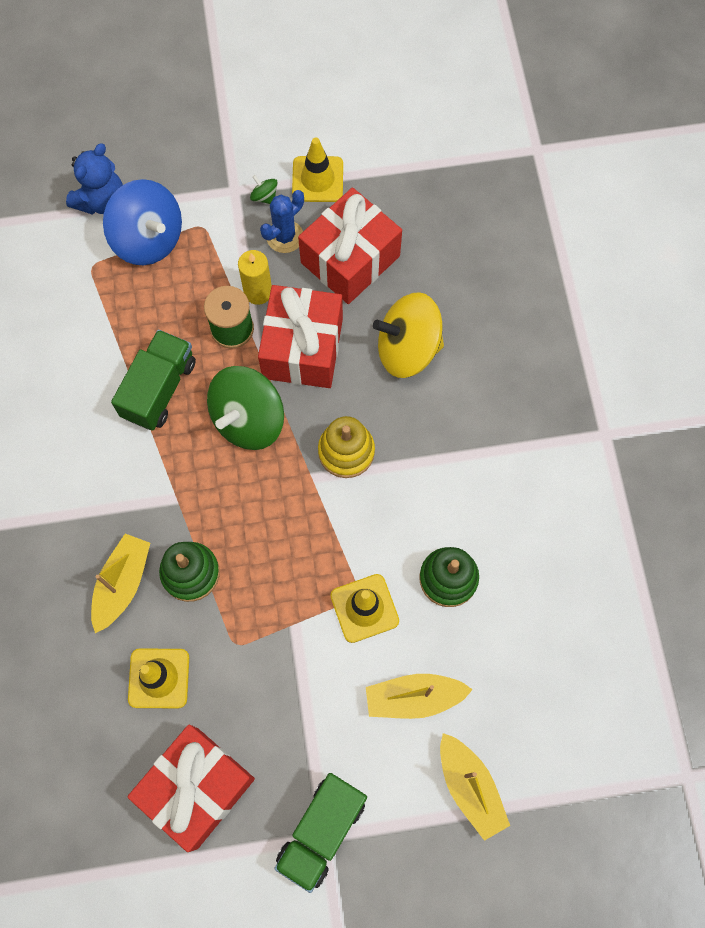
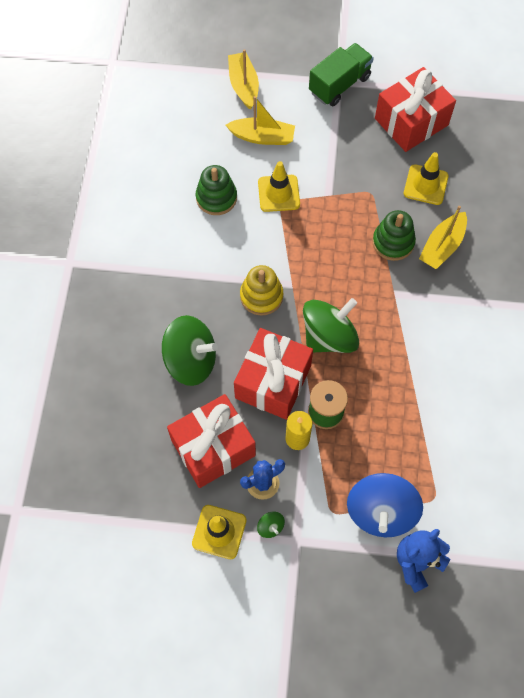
camera: 165 degrees left, 5 degrees down
(148, 239) = (381, 512): blue spinning top -> blue spinning top turned 135 degrees counterclockwise
(159, 389) = (393, 377): green truck -> none
(407, 349) = (191, 360): yellow spinning top -> green spinning top

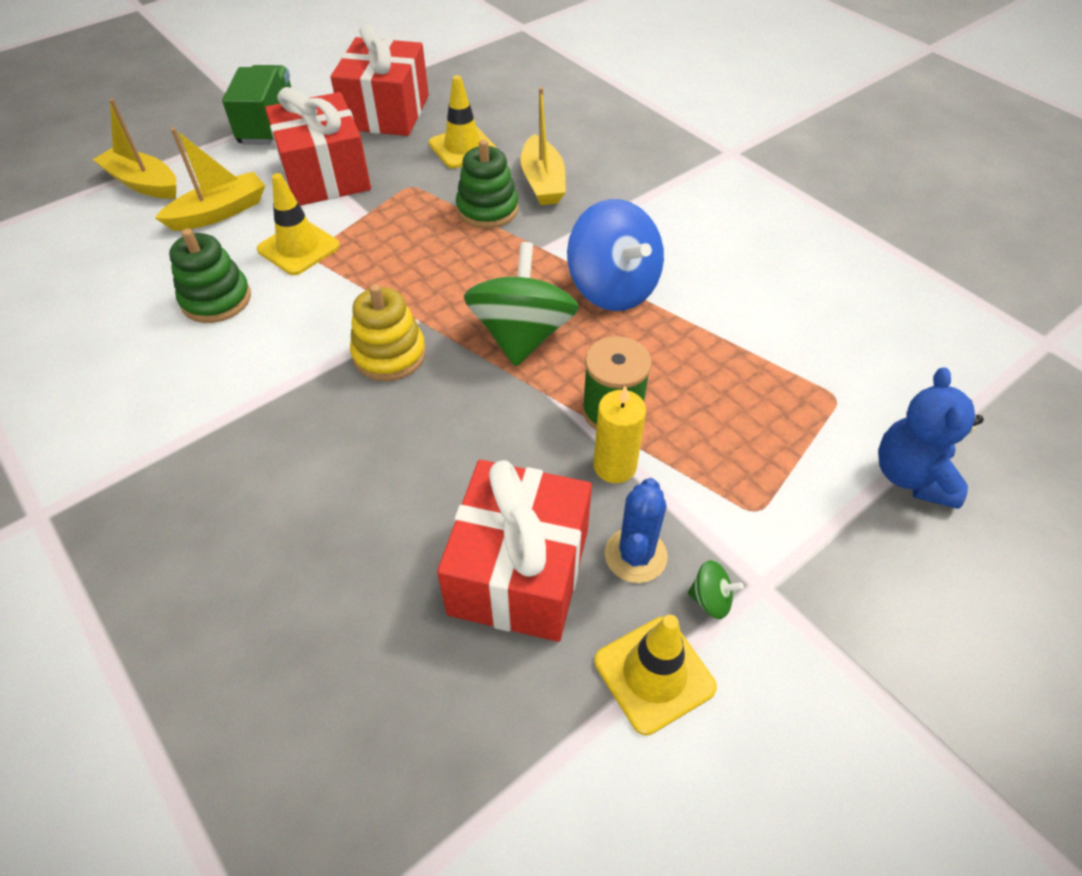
camera: 45 degrees left, 15 degrees down
(191, 360) = (368, 492): green spinning top -> none
(273, 382) = (509, 430): red gift -> red gift (325, 175)
(381, 512) = (806, 460): blue spinning top -> blue spinning top (613, 288)

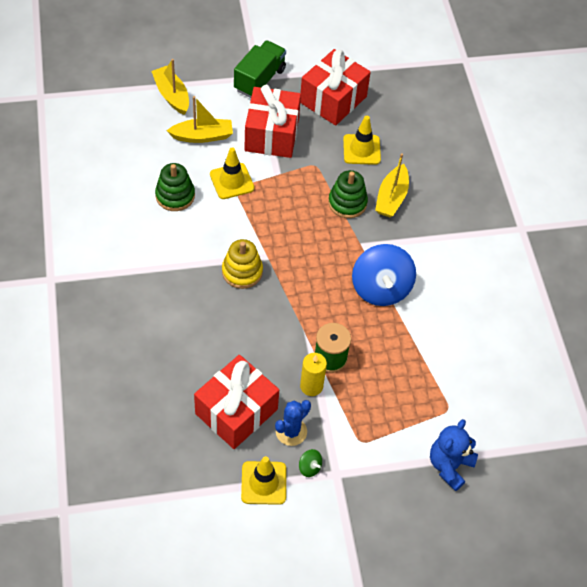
camera: 25 degrees right, 5 degrees up
(522, 335) = (314, 293): green spinning top -> none

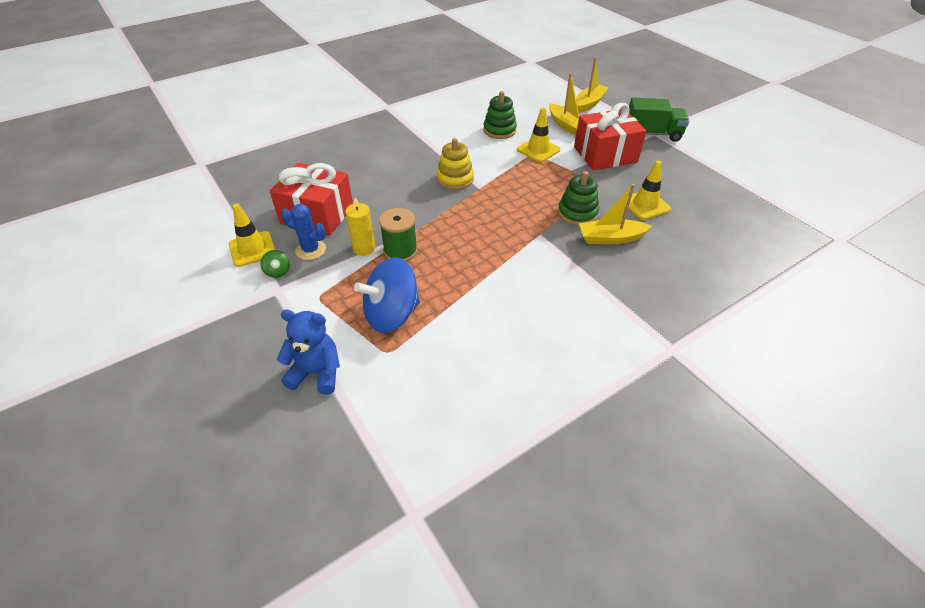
camera: 70 degrees right, 10 degrees down
(309, 467) = (278, 271): green spinning top -> green spinning top turned 45 degrees counterclockwise
(333, 99) = (680, 174): red gift -> none
(381, 288) = (500, 261): blue spinning top -> blue spinning top (391, 314)

